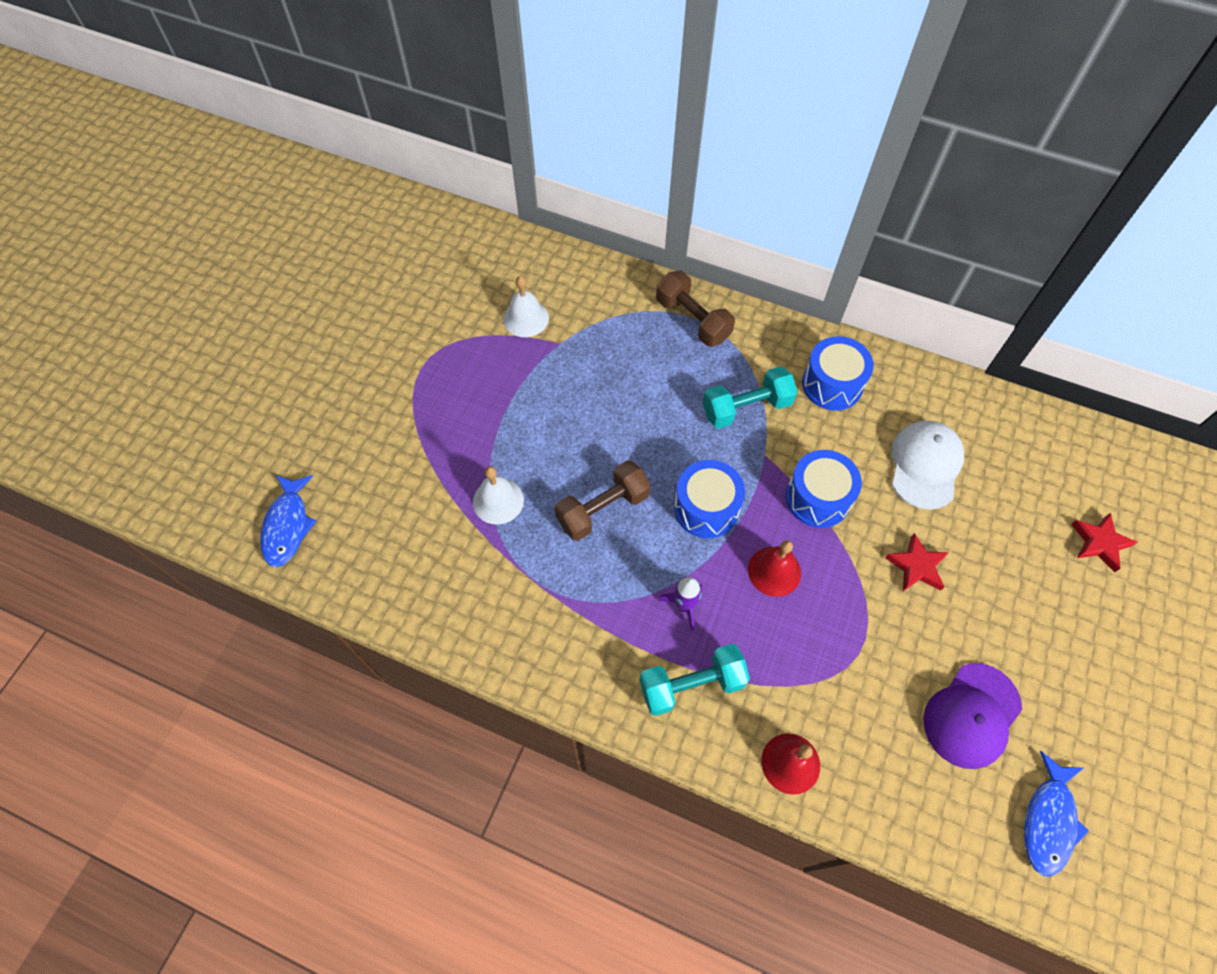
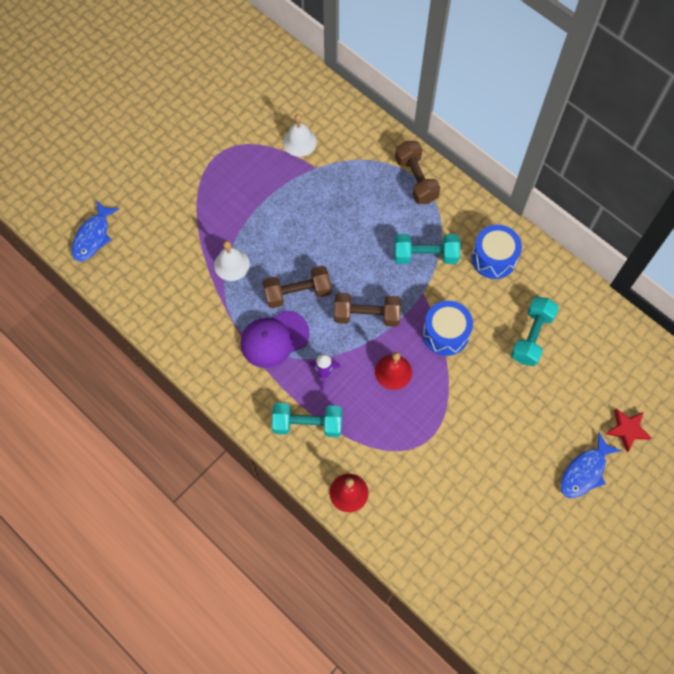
camera: 20 degrees right, 5 degrees up
(706, 508) = (366, 315): blue drum -> brown dumbbell
(916, 566) = (491, 401): red star -> none
(925, 465) = (531, 336): white cap -> turquoise dumbbell
(971, 715) = (479, 506): purple cap -> purple cap (274, 339)
(1048, 820) = (496, 585): blue fish -> blue fish (584, 471)

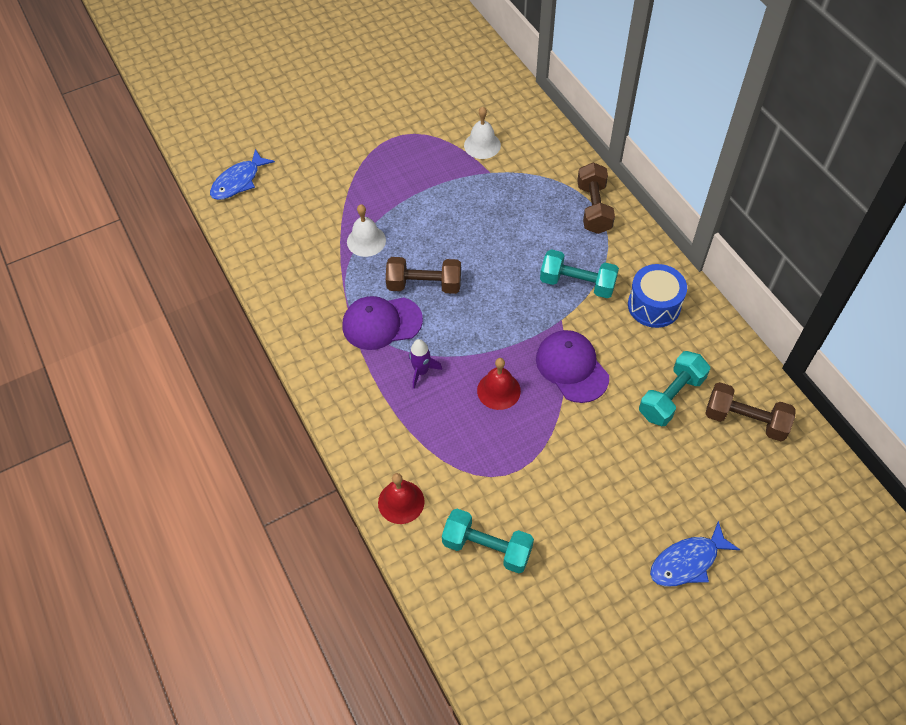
camera: 20 degrees right, 10 degrees down
(307, 424) = (383, 417): turquoise dumbbell -> turquoise dumbbell (487, 547)
(366, 315) = (490, 326): brown dumbbell -> brown dumbbell (745, 420)
(445, 334) = (572, 367): blue drum -> purple cap
(627, 430) = (755, 530): red star -> none

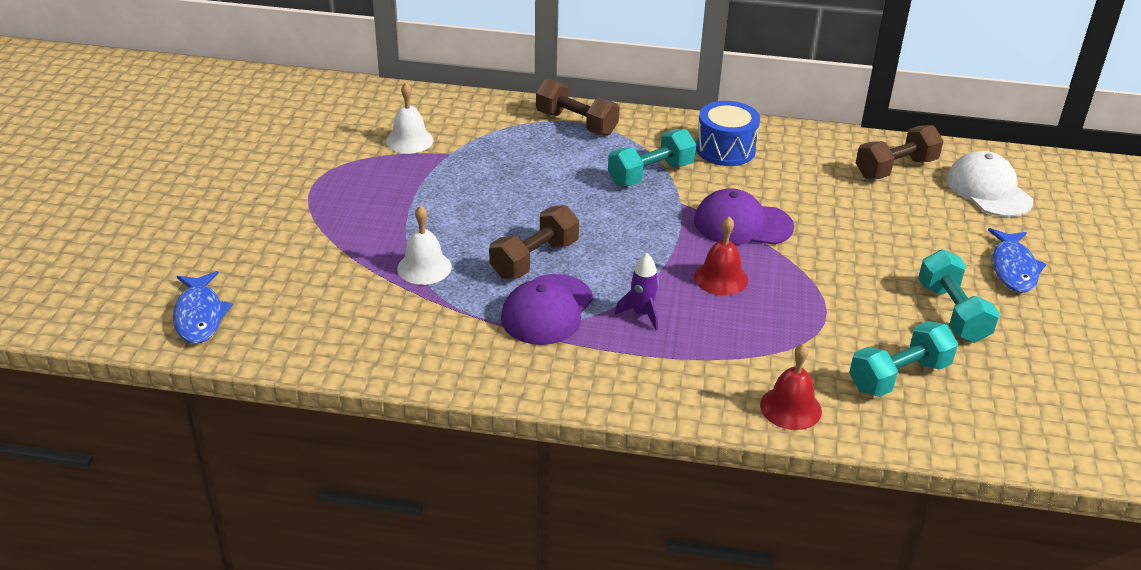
camera: 55 degrees left, 20 degrees down
(671, 397) = (833, 190): turquoise dumbbell -> turquoise dumbbell (952, 313)
(782, 496) = (988, 190): none -> white cap

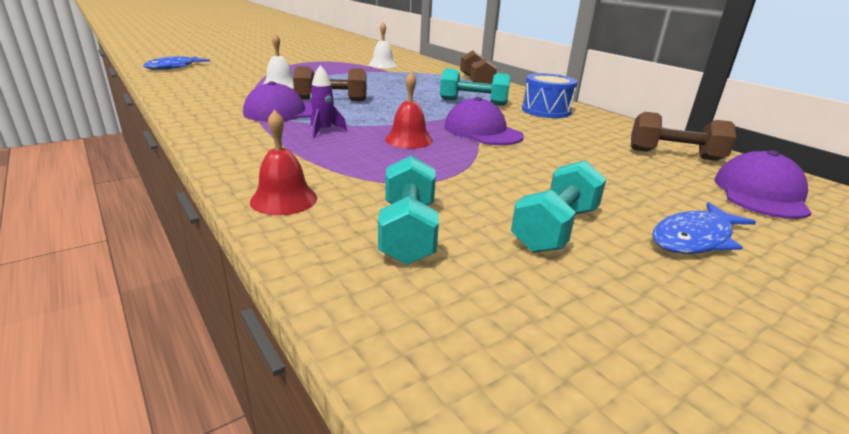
camera: 45 degrees right, 10 degrees down
(899, 376) = (408, 232): turquoise dumbbell -> turquoise dumbbell turned 75 degrees clockwise
(988, 190) = (760, 193): white cap -> purple cap

